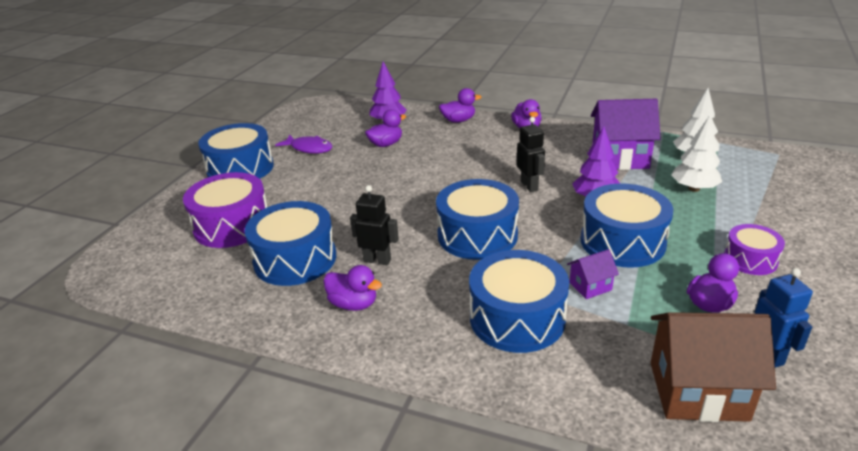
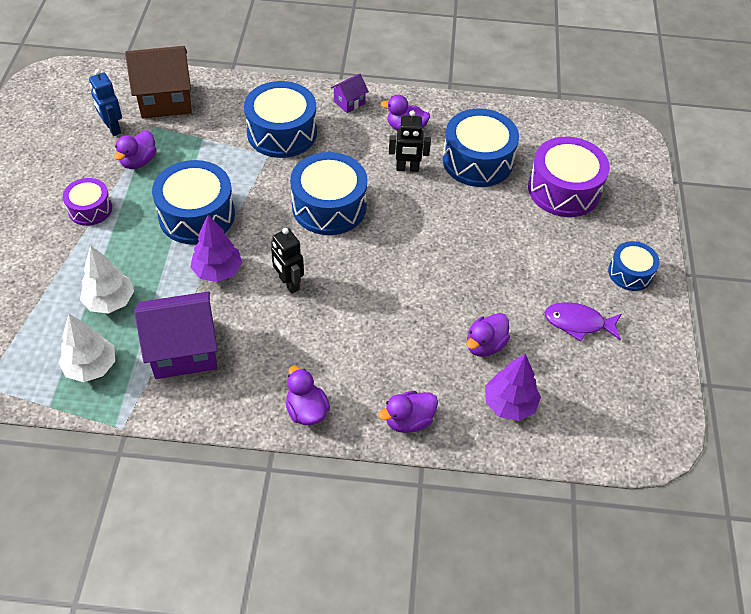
camera: 160 degrees right, 20 degrees up
(240, 168) = (630, 273): blue drum -> blue drum, size x0.57
(590, 286) = (228, 166): purple house -> purple house (349, 102)

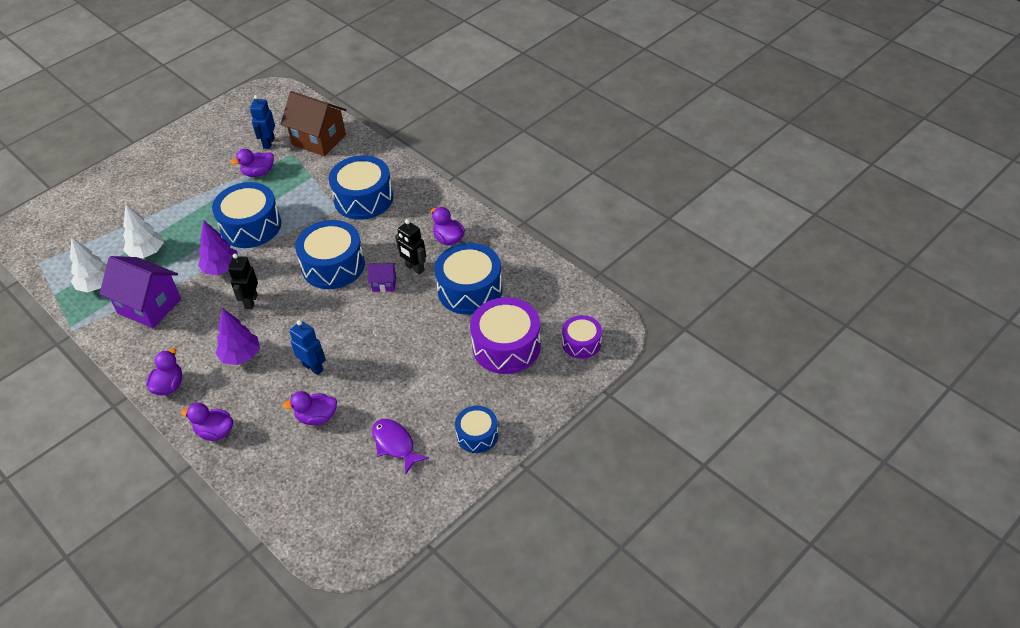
camera: 45 degrees right, 5 degrees down
(90, 209) = (199, 189): purple drum -> purple drum (581, 343)
(349, 102) = (432, 200): purple house -> purple house (384, 284)
(426, 305) = (313, 367): none -> blue robot
(509, 404) = (284, 465): purple tree -> purple tree (241, 356)

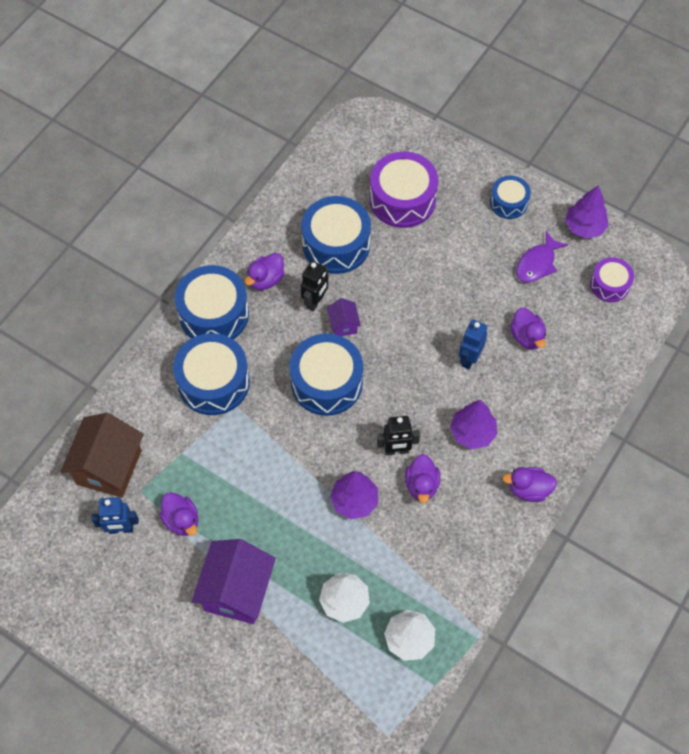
camera: 105 degrees left, 15 degrees up
(149, 306) = (427, 559): purple house -> purple house (237, 591)
(215, 432) = (569, 422): purple duck -> purple duck (421, 485)
(250, 226) = (279, 494): blue drum -> blue drum (214, 314)
(425, 499) = (584, 227): none -> purple tree
(581, 343) = (384, 141): purple drum -> purple drum (609, 285)

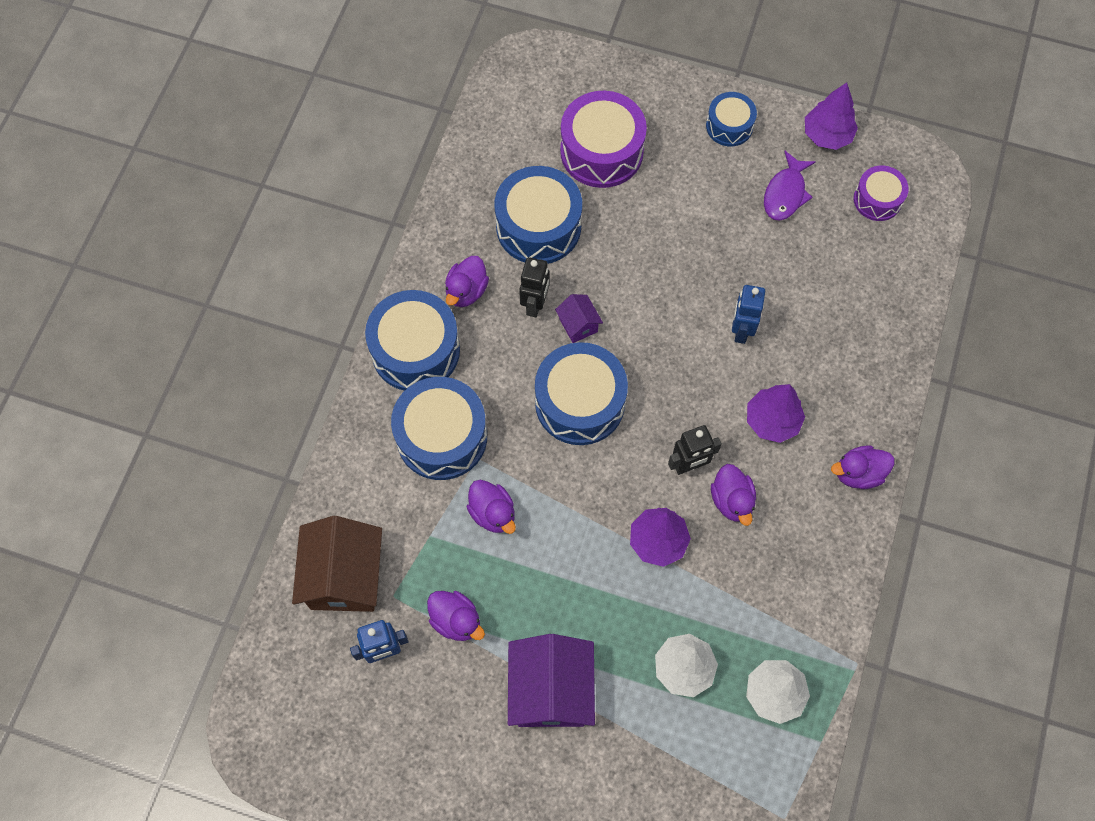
camera: 15 degrees left, 5 degrees up
(527, 337) = (800, 287): purple duck -> purple duck (493, 513)

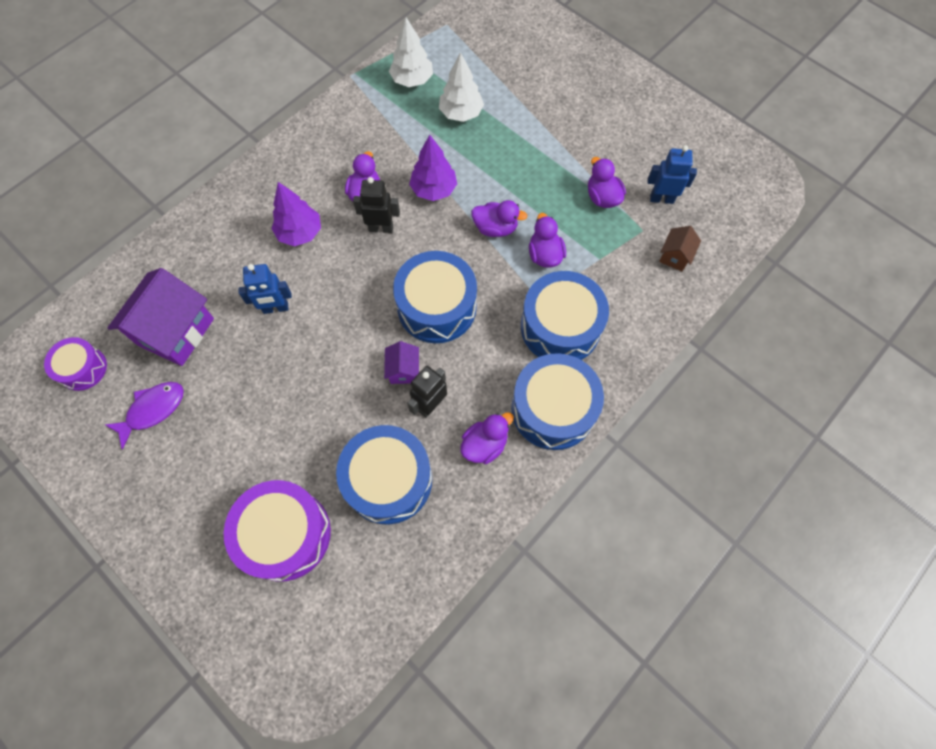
camera: 155 degrees left, 0 degrees up
(345, 577) = (675, 256): brown house -> brown house, size x0.48
(551, 690) = (555, 134): purple house -> purple house (176, 331)
(729, 126) = (150, 504): blue drum -> none
(741, 330) = (275, 308): blue robot -> blue robot turned 45 degrees clockwise
(827, 135) = (73, 451): purple tree -> none
(858, 473) = (266, 175): purple duck -> purple duck (495, 228)

